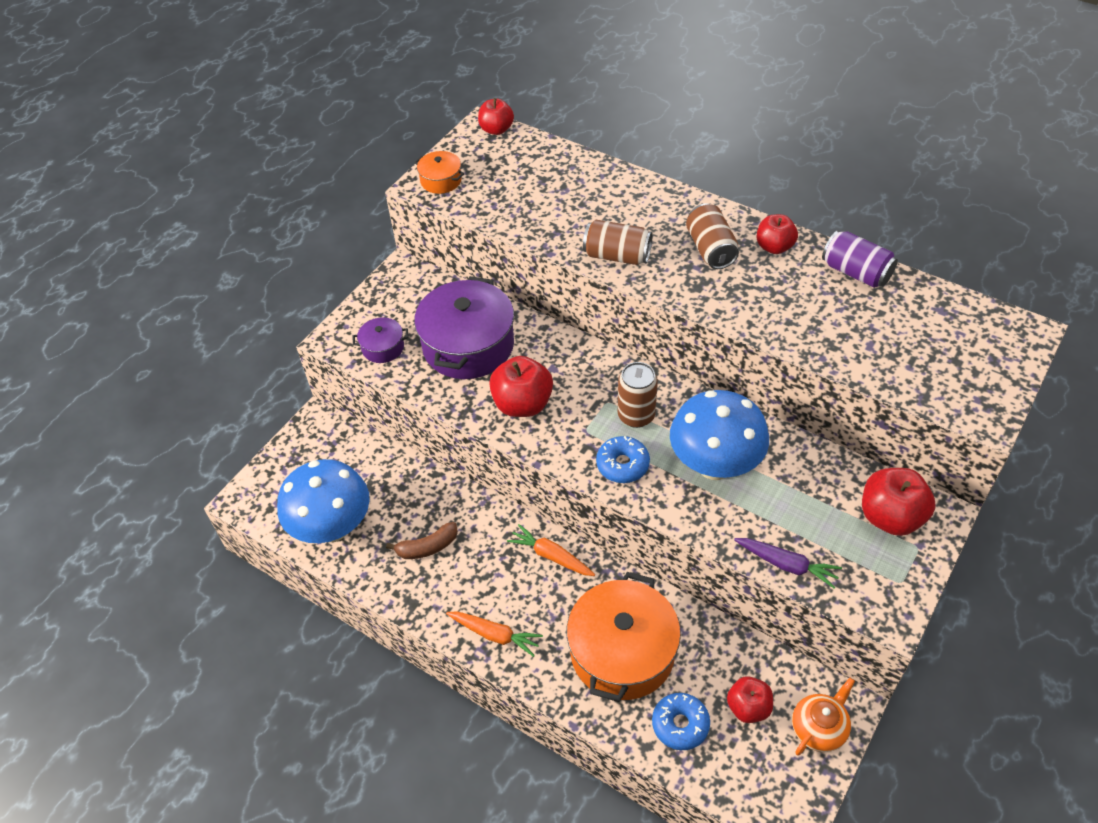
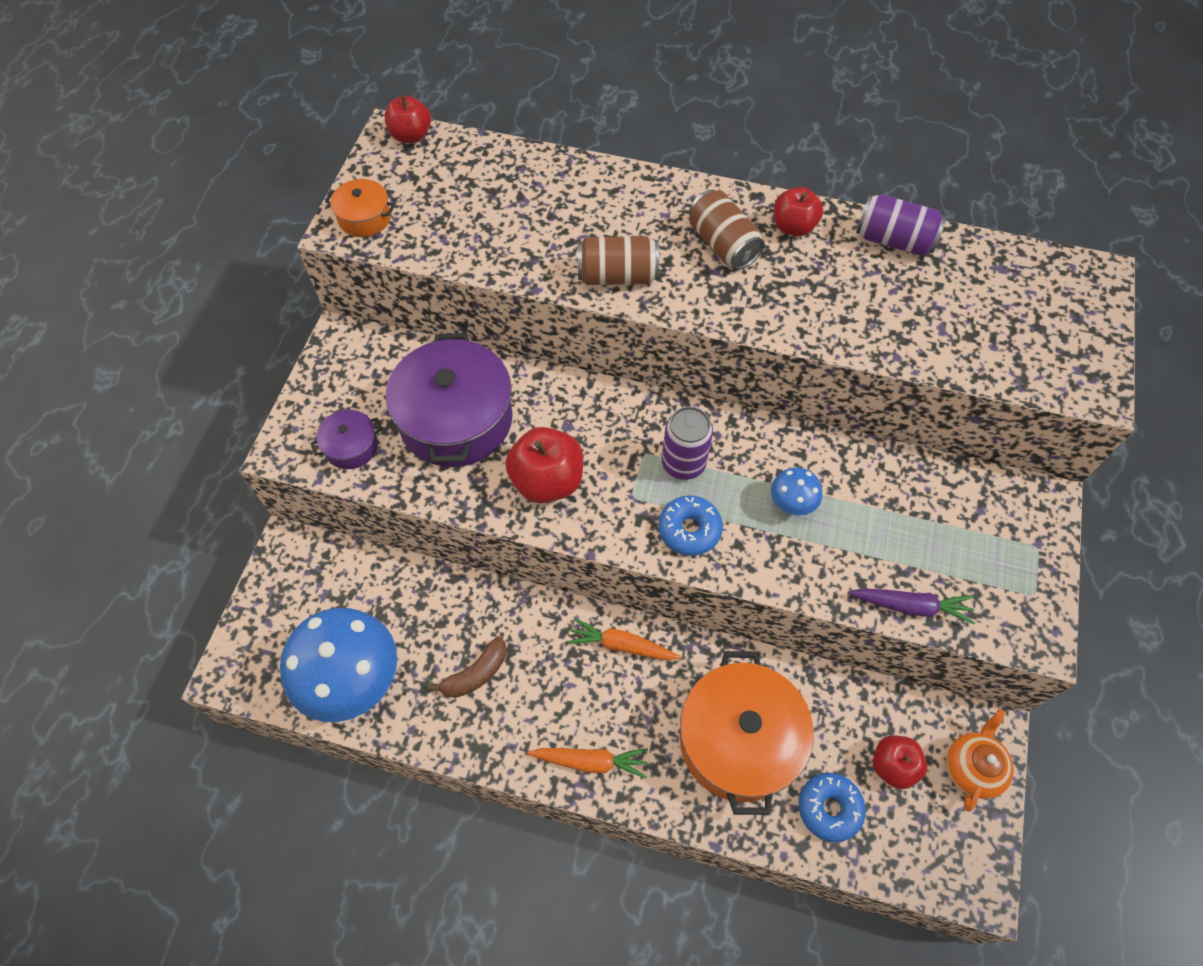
camera: 20 degrees left, 10 degrees up
(636, 415) = (683, 463): brown can -> purple can
(714, 465) = (791, 504): blue mushroom -> blue mushroom, size x0.45
(890, 517) = (997, 518): red apple -> none

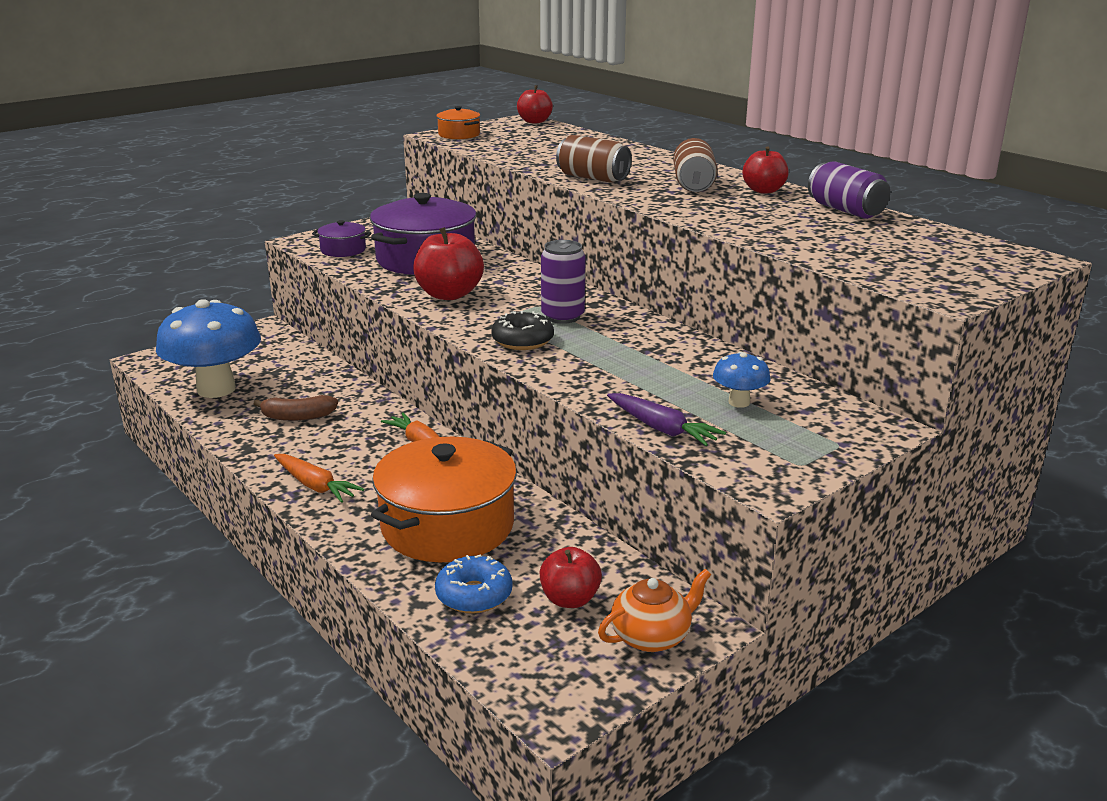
camera: 35 degrees right, 35 degrees down
(689, 529) = (522, 341): blue donut -> black donut
(791, 504) = (626, 356): blue mushroom -> blue mushroom (739, 402)

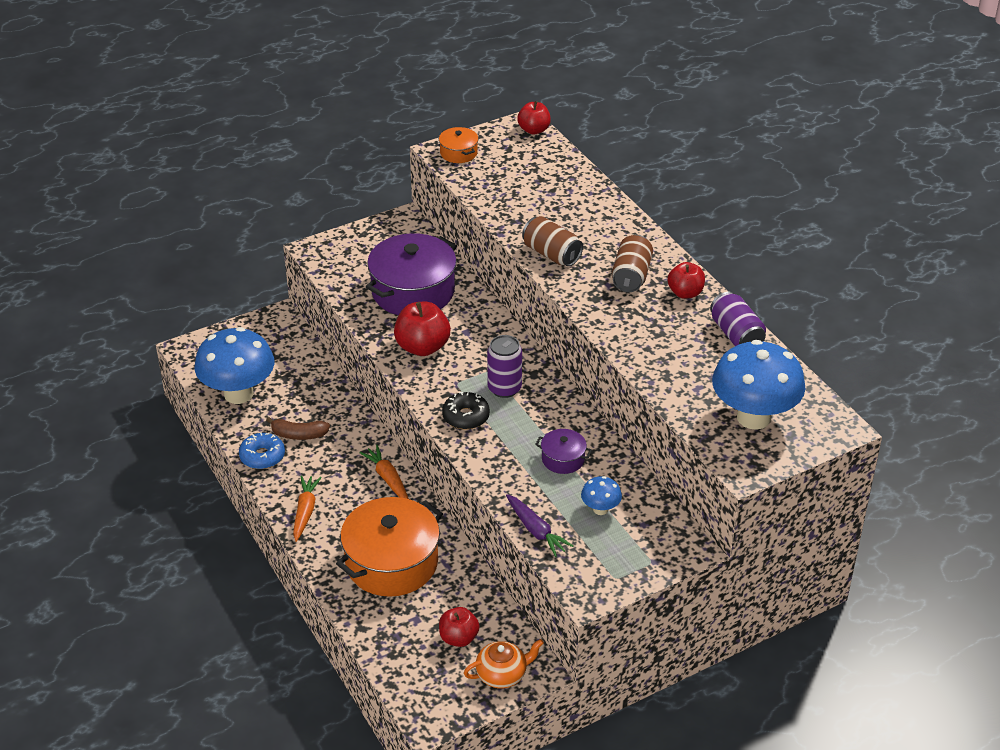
camera: 10 degrees right, 15 degrees up
(315, 486) = (305, 511): orange carrot -> orange carrot turned 135 degrees counterclockwise
(343, 250) = (347, 269): purple pot -> purple pot (563, 459)
(474, 595) = (398, 626): blue donut -> blue donut (262, 456)
(921, 259) = (753, 417): none -> blue mushroom

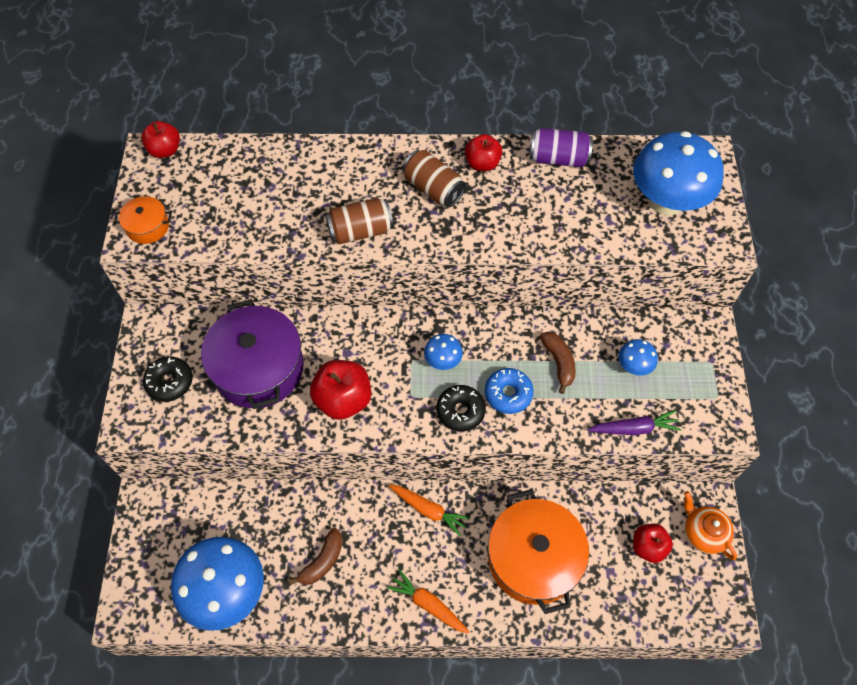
camera: 60 degrees left, 20 degrees up
(262, 456) = (330, 610): blue donut -> blue donut (508, 394)
(364, 253) = (170, 382): none -> black donut
(388, 478) = (428, 510): orange carrot -> orange carrot turned 150 degrees counterclockwise
(502, 674) = (703, 533): orange teapot -> orange teapot turned 45 degrees counterclockwise
(504, 388) = (443, 361): purple can -> blue mushroom
(563, 459) = (558, 362): purple pot -> brown banana

